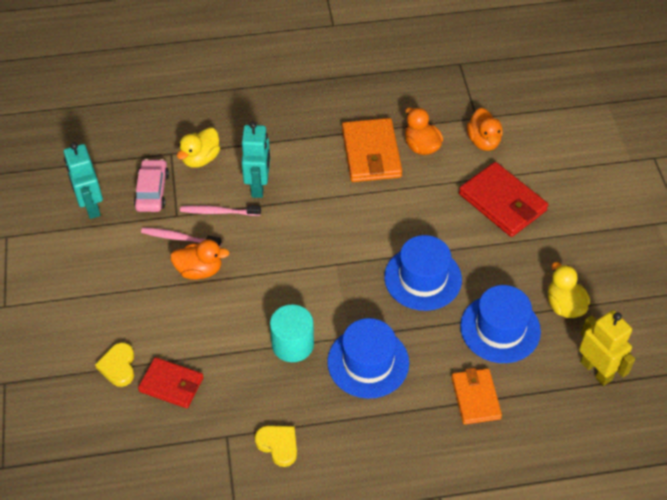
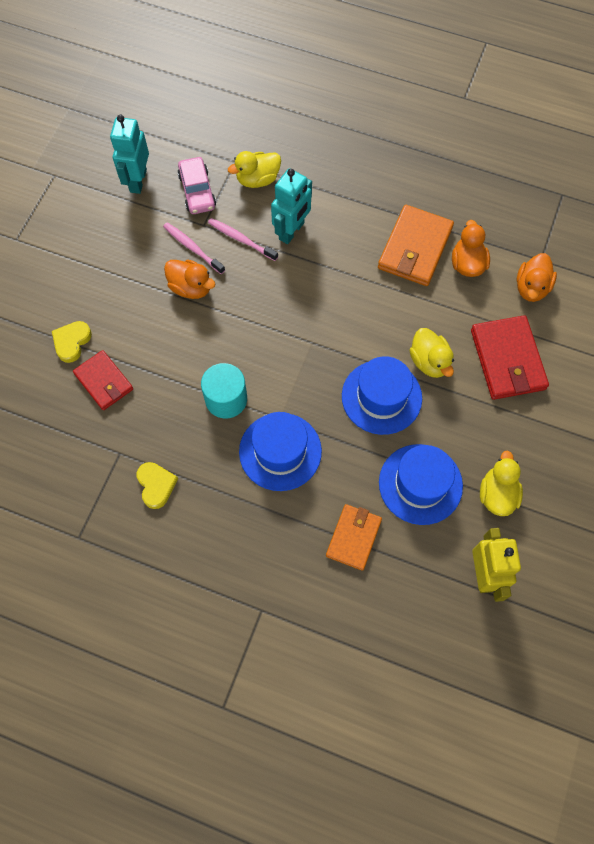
camera: 30 degrees right, 15 degrees up
(152, 191) = (197, 191): pink car -> pink car turned 135 degrees clockwise
(442, 233) = (429, 362): none -> yellow duck

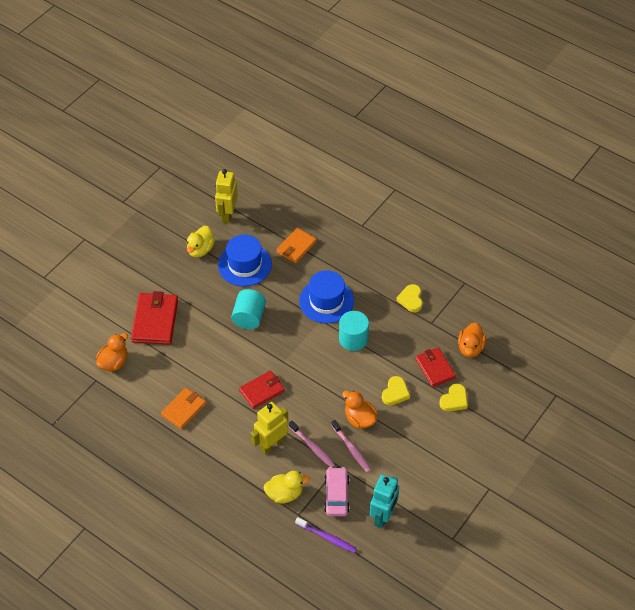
camera: 165 degrees left, 15 degrees down
(152, 333) = (395, 393): none -> yellow heart
(196, 145) = (327, 537): none -> purple toothbrush
(292, 231) = (271, 444): turquoise robot -> yellow robot
(326, 295) = (262, 391): none -> red wallet
(381, 397) = (249, 317): blue hat -> turquoise cylinder
(415, 248) = (184, 409): orange wallet -> orange wallet, size x0.65
(429, 362) = (208, 331): yellow duck -> none
(467, 264) = (151, 389): orange duck -> orange duck (470, 348)

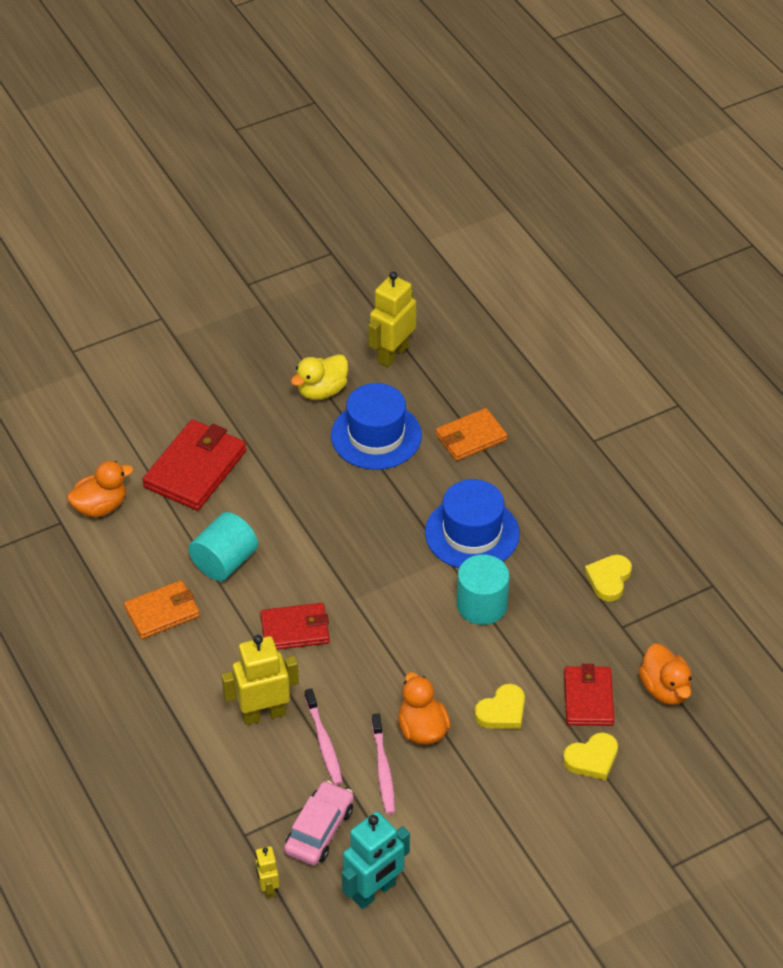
camera: 25 degrees right, 5 degrees down
(249, 317) = (338, 514): turquoise cylinder -> turquoise cylinder (224, 562)
(285, 494) = (241, 795): yellow duck -> none
(327, 537) = (268, 887): purple toothbrush -> yellow robot
(470, 348) = (665, 689): orange duck -> orange duck turned 60 degrees counterclockwise

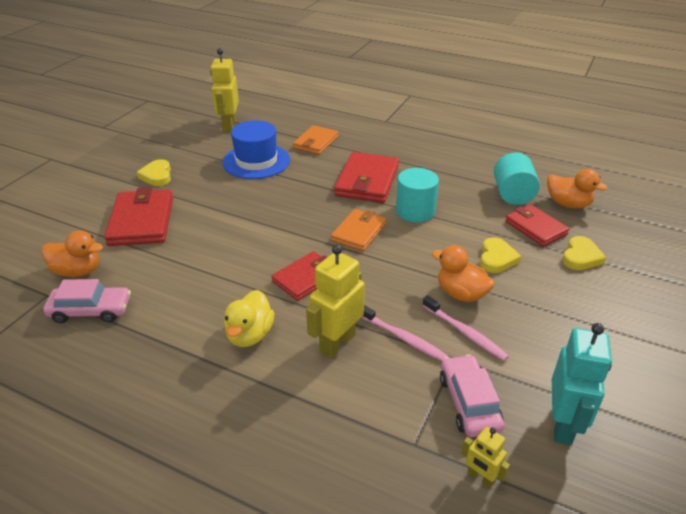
camera: 35 degrees left, 10 degrees down
(86, 561) = (91, 310): none -> pink car
(100, 506) = (78, 271): orange duck -> orange duck turned 75 degrees clockwise
(162, 612) = (188, 315): orange wallet -> orange wallet (359, 232)
(224, 562) = (212, 262): turquoise cylinder -> turquoise cylinder (512, 194)
(322, 391) = (199, 154): yellow duck -> yellow duck (250, 335)
(472, 533) = (367, 181): blue hat -> red wallet
(608, 579) = (470, 170): yellow heart -> yellow heart (157, 175)

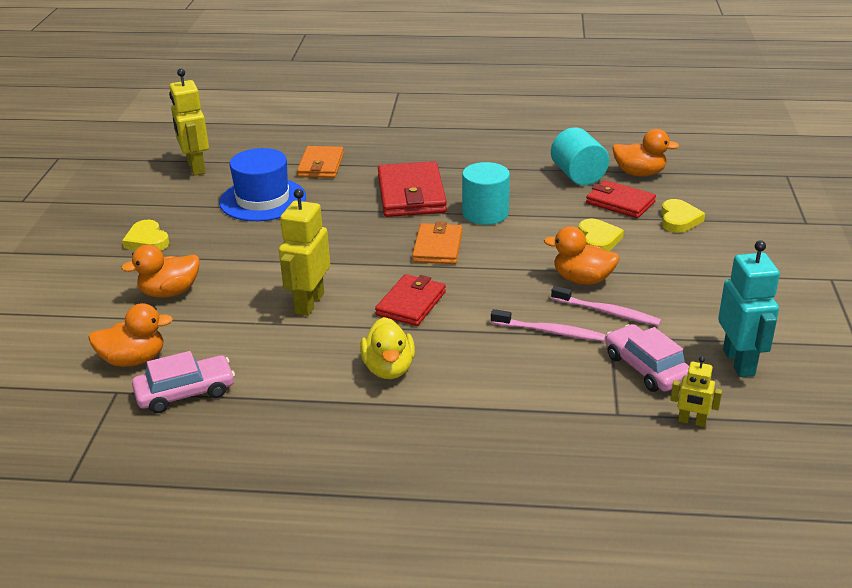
camera: 20 degrees left, 5 degrees down
(141, 221) = (169, 292): red wallet -> orange duck
(337, 343) = (486, 353): yellow robot -> yellow robot (309, 303)

